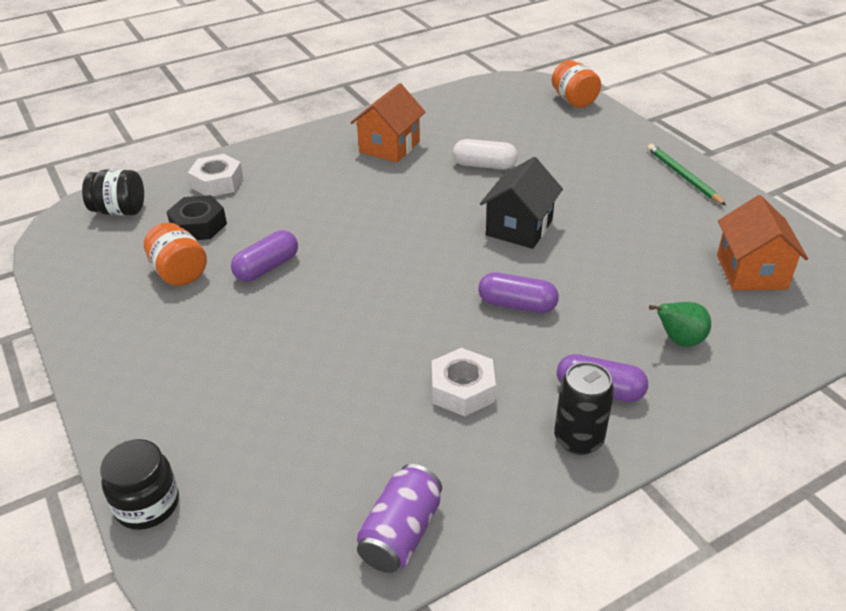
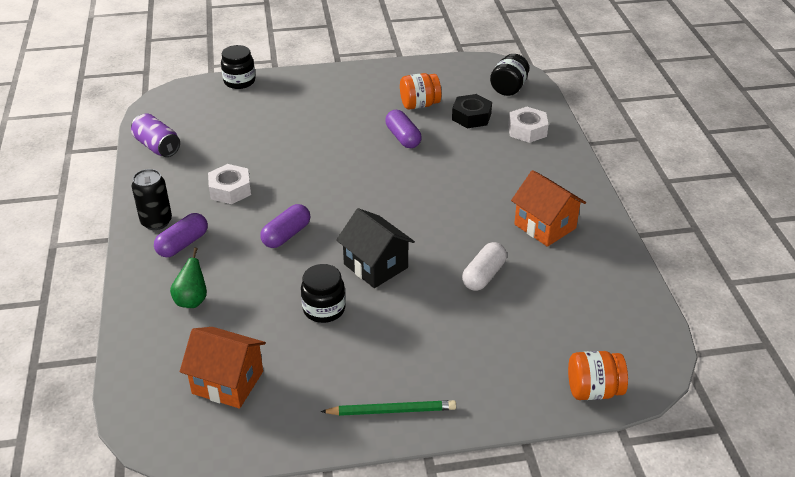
camera: 110 degrees right, 0 degrees up
(606, 243) = (324, 309): none -> black jar

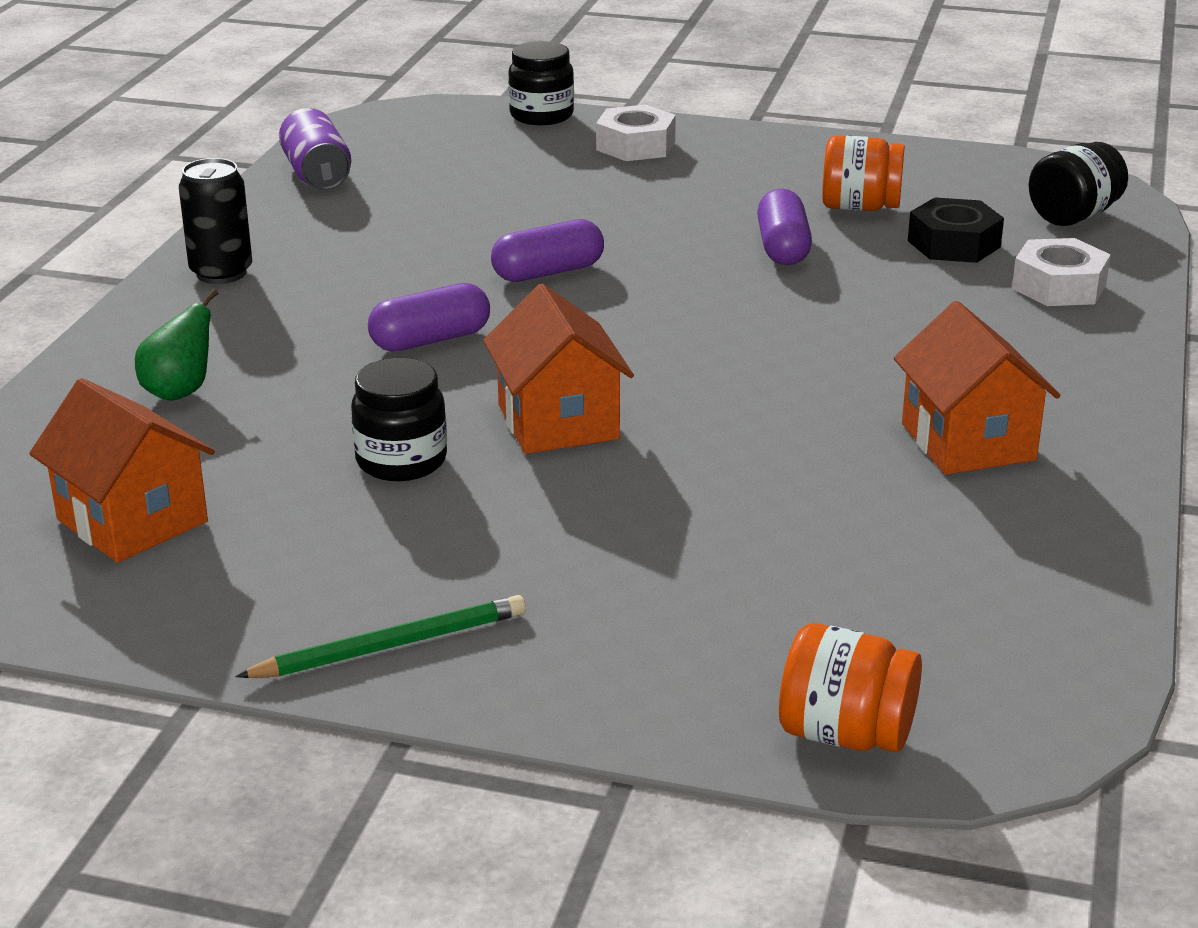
camera: 25 degrees right, 10 degrees down
(183, 244) = (237, 312): purple capsule -> purple capsule (548, 272)
(230, 190) = (388, 257): white nut -> white nut (635, 146)
(376, 266) = (558, 422): black house -> orange house
(391, 410) = (390, 645): green pencil -> green pencil turned 45 degrees counterclockwise
(483, 275) = (765, 487): white capsule -> none

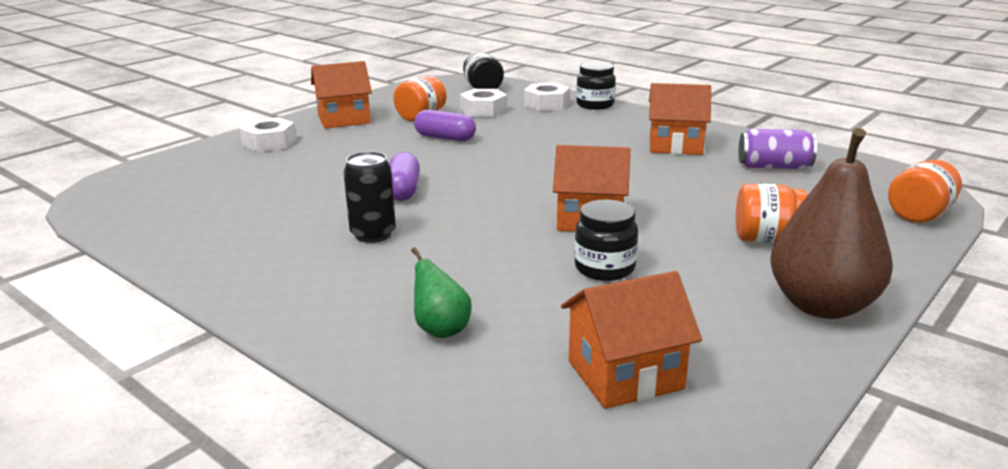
camera: 65 degrees left, 5 degrees down
(221, 273) = (263, 287): black can -> black can (373, 234)
(317, 175) = (152, 230): purple can -> purple can (774, 167)
(390, 645) = (821, 305): green pencil -> brown pear
(430, 340) = (454, 235): purple capsule -> none
(541, 116) = (183, 155): black jar -> black jar (595, 105)
(599, 578) = (766, 239): none -> orange jar
(781, 161) = (344, 119): none -> orange house
(954, 244) = (483, 110): black nut -> white nut

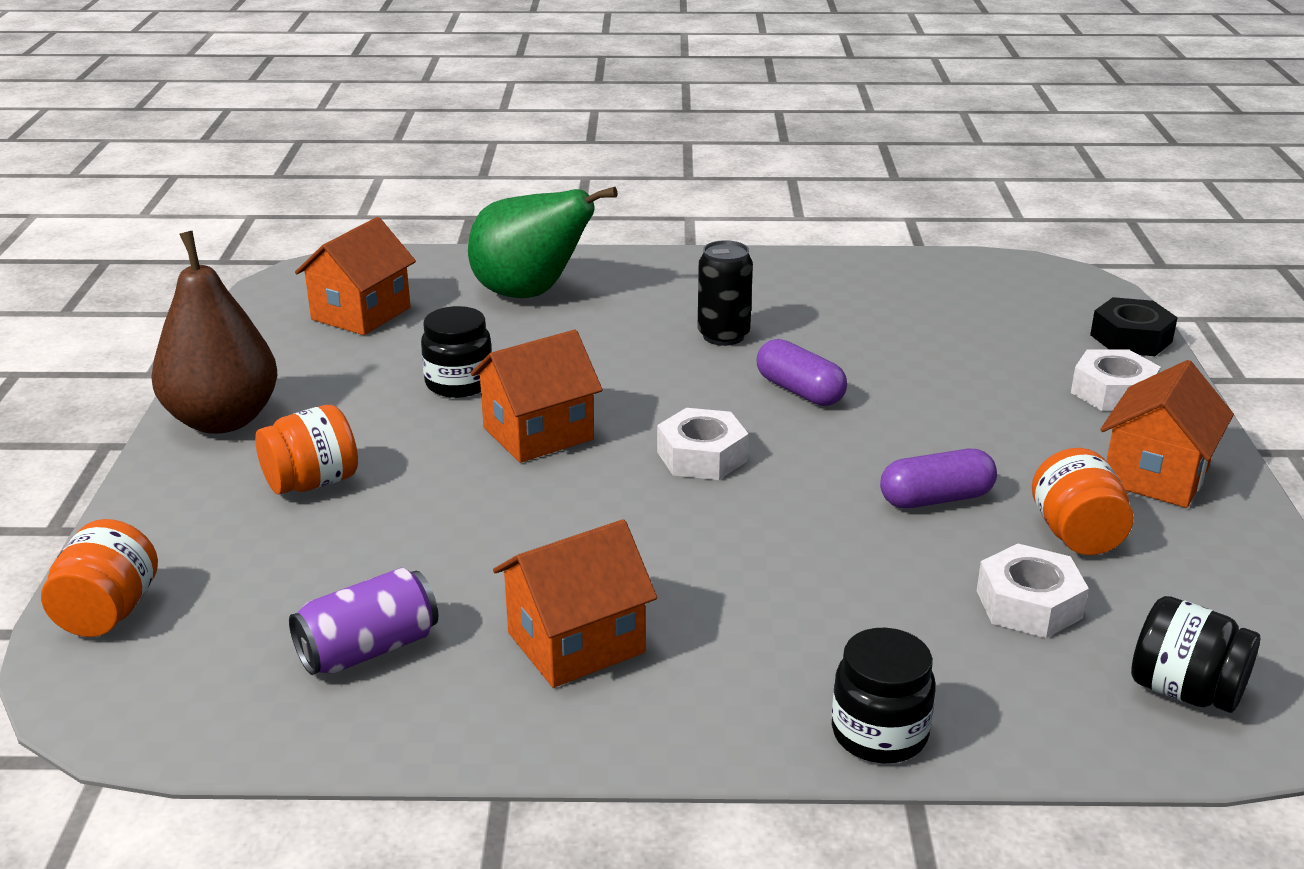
camera: 140 degrees right, 5 degrees up
(186, 156) = (1131, 338): none -> black nut
(441, 329) = (530, 294): green pear -> green pear, size x2.00
(546, 104) = (968, 687): white nut -> white nut (701, 456)

